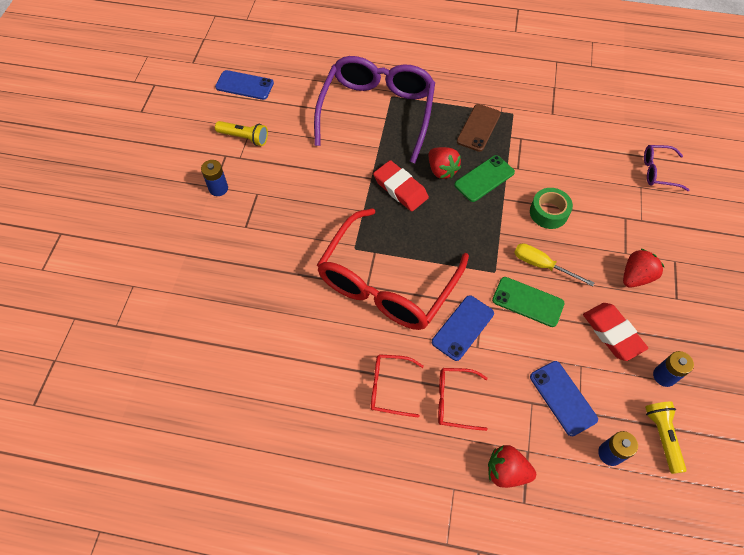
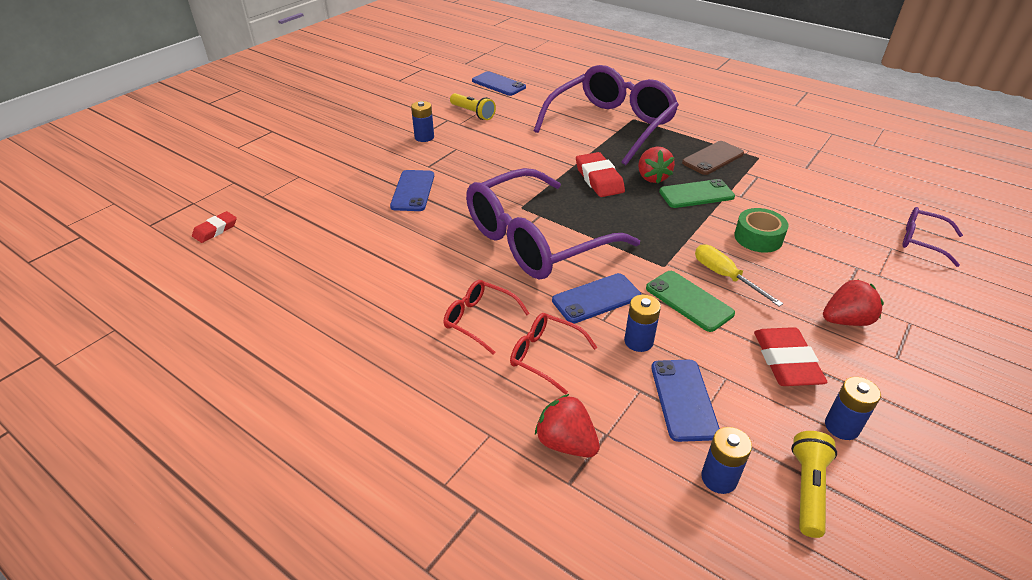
camera: 25 degrees right, 20 degrees down
(103, 384) = (215, 230): none -> red eraser
(251, 264) = (413, 191): none -> blue phone
(386, 283) = (535, 240): red glasses -> purple glasses
(511, 358) = (638, 341): none -> blue battery

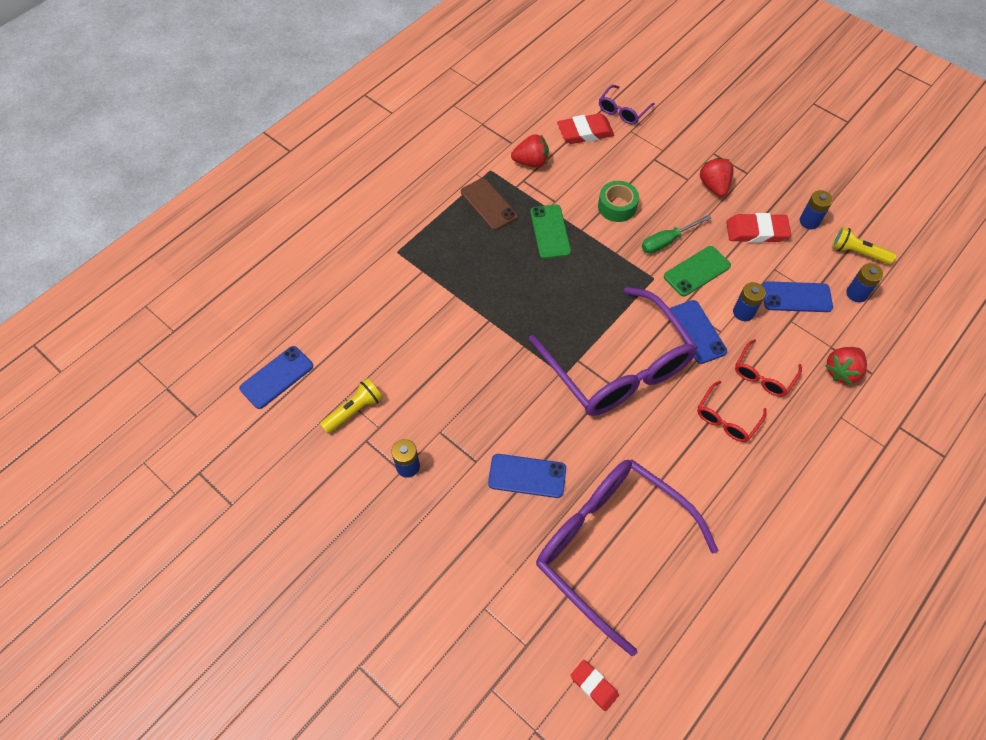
camera: 85 degrees left, 20 degrees up
(599, 179) = (518, 302): red eraser -> red eraser (585, 132)
(611, 125) = (409, 274): purple glasses -> purple glasses (610, 545)
(652, 177) = (518, 259): red strawberry -> red strawberry (531, 162)
(725, 276) = (667, 241): yellow screwdriver -> green screwdriver

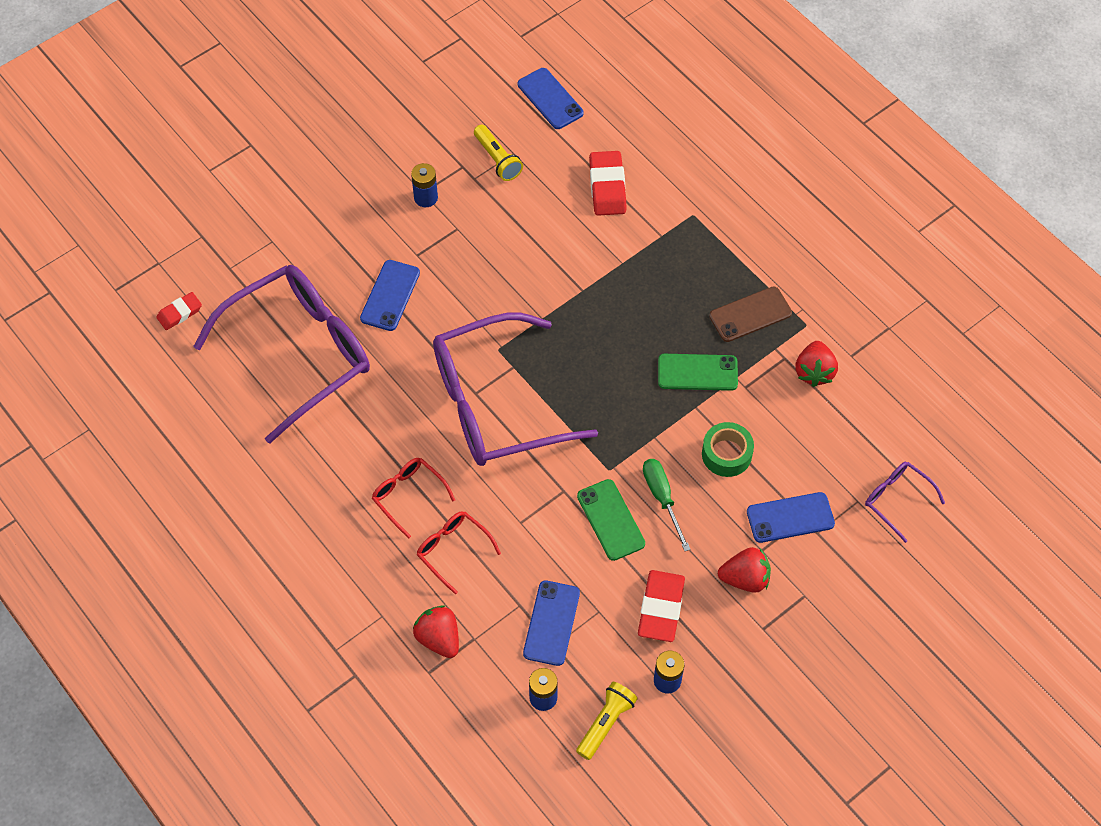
camera: 100 degrees right, 0 degrees up
(585, 132) = (860, 444): red eraser -> red eraser (607, 187)
(696, 332) = (525, 496): blue phone -> blue phone (790, 517)
(743, 312) = (541, 555): blue battery -> none

